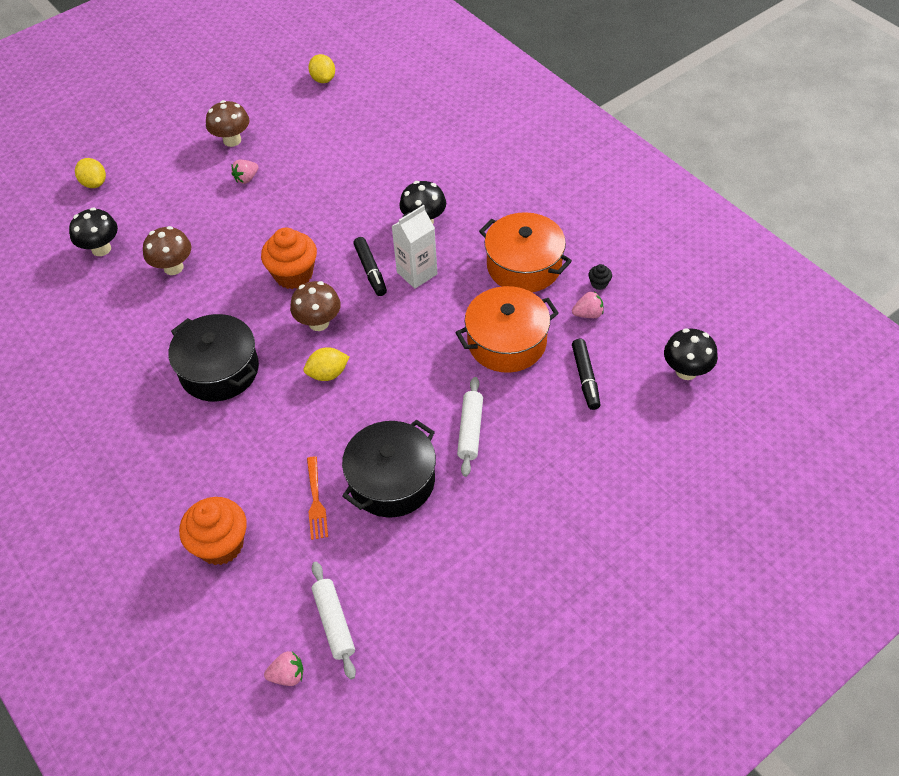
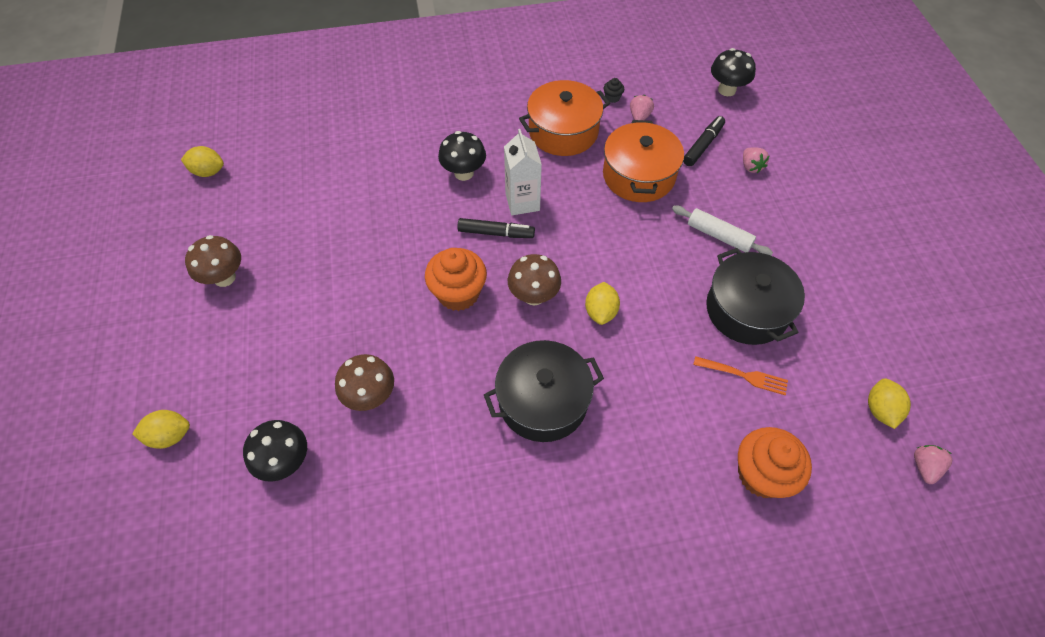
camera: 65 degrees left, 5 degrees up
(246, 178) = (293, 285): pink strawberry -> pink strawberry (751, 166)
(334, 623) = (880, 410): white rolling pin -> yellow lemon
(585, 378) = (703, 145): black marker -> black marker turned 75 degrees counterclockwise

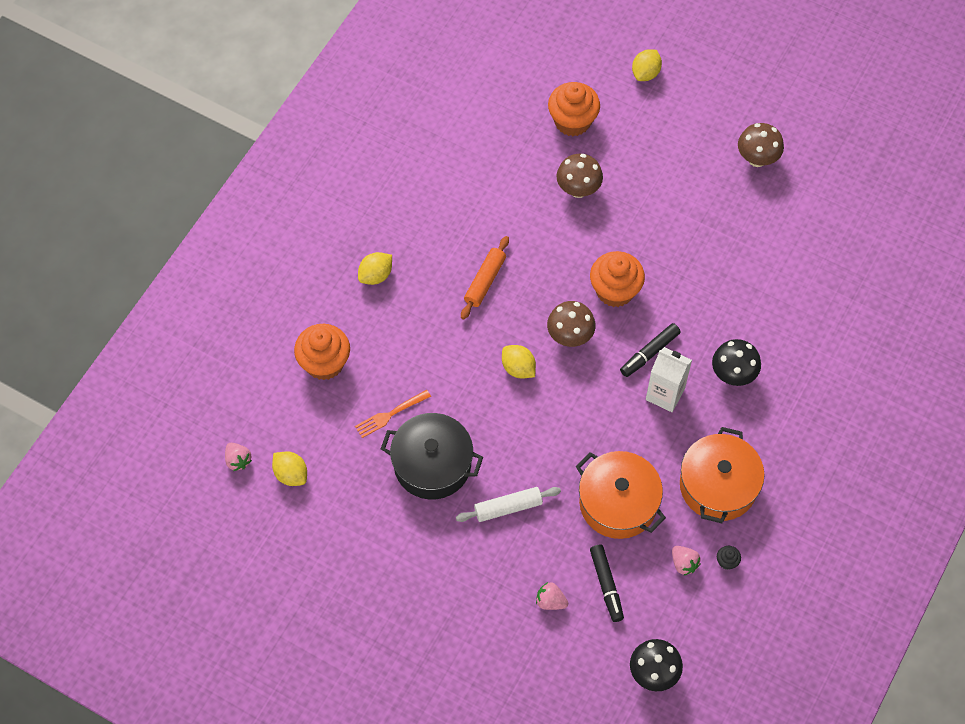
camera: 130 degrees right, 5 degrees up
(208, 172) = (886, 199): yellow lemon -> yellow lemon (376, 275)
(285, 461) = (572, 121): black mushroom -> orange cupcake
(543, 401) = (485, 281): black pot -> orange rolling pin

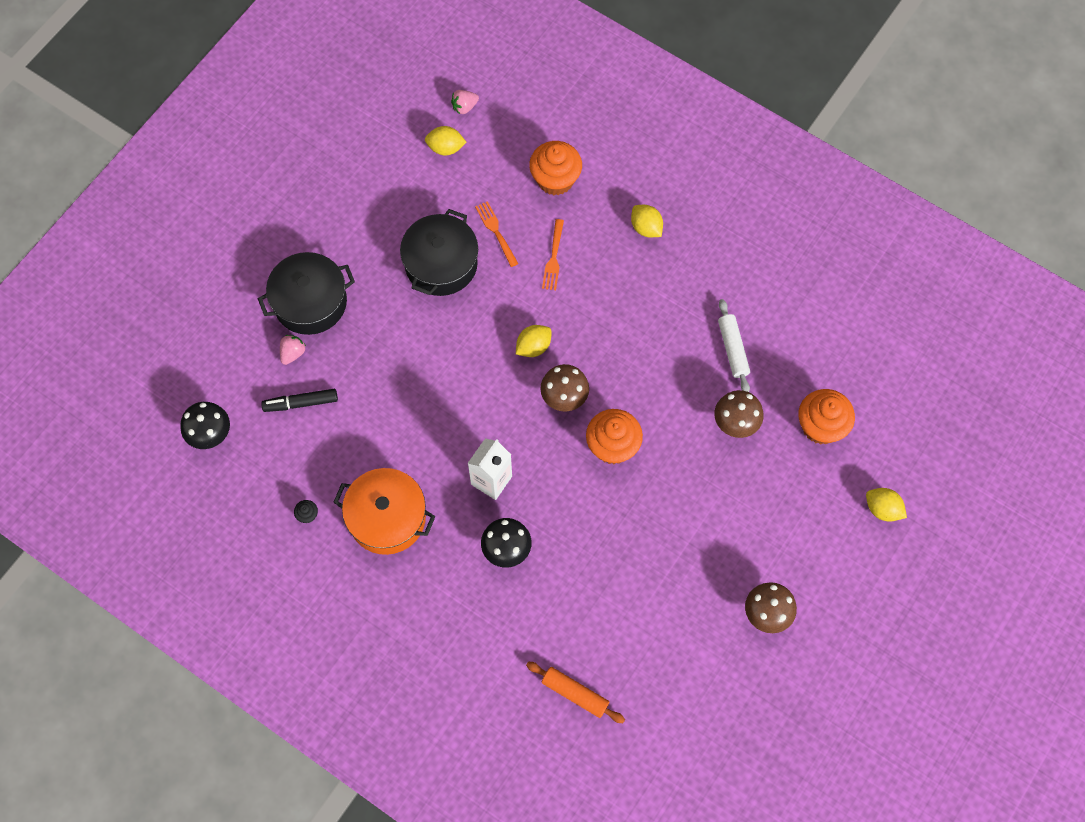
camera: 95 degrees right, 5 degrees up
(291, 474) = (445, 148): yellow lemon -> yellow lemon turned 45 degrees clockwise
(416, 357) = (553, 257): none -> orange fork
(485, 281) = (632, 325): orange rolling pin -> orange rolling pin (575, 694)
(489, 591) = (310, 302): none -> black pot
(508, 507) = (389, 325): white rolling pin -> white rolling pin (732, 349)
(618, 503) = (381, 423): orange pot -> none
(649, 353) = (538, 471): black marker -> none
(684, 563) = (311, 475): pink strawberry -> none

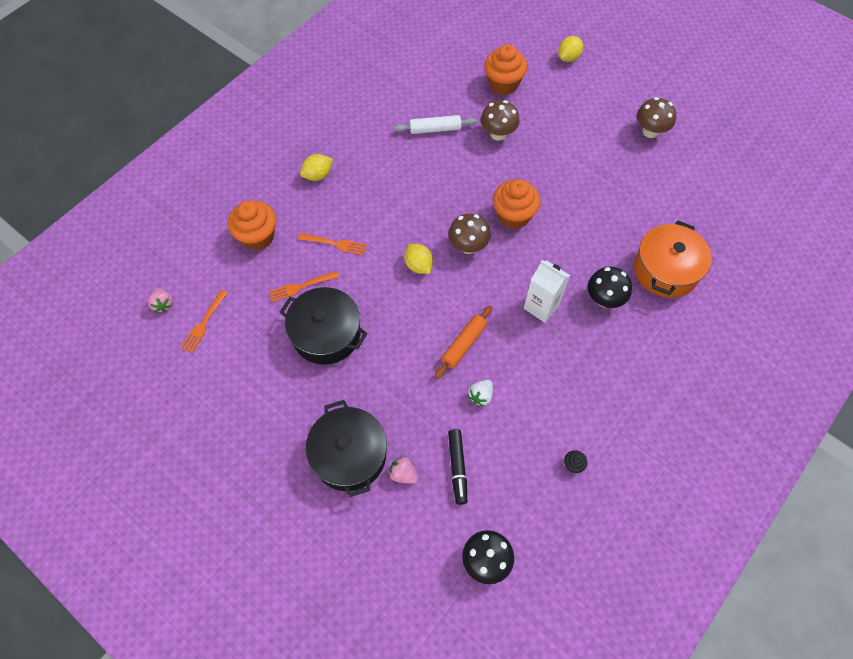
camera: 85 degrees left, 5 degrees down
(379, 421) = (481, 396): none -> white strawberry
(387, 518) = (576, 393): orange pot -> orange pot (665, 270)
(445, 148) = (204, 323): yellow lemon -> orange fork
(575, 694) = (723, 259): orange rolling pin -> orange rolling pin (464, 344)

